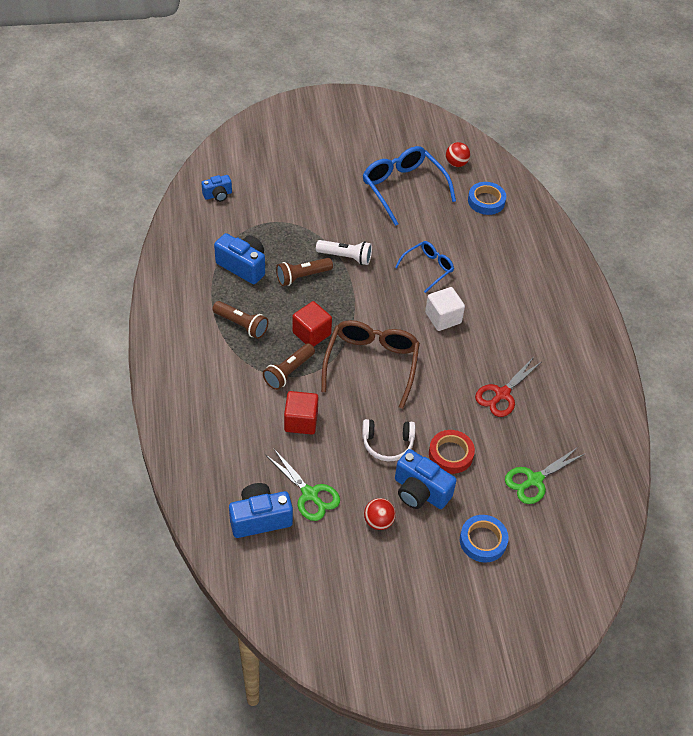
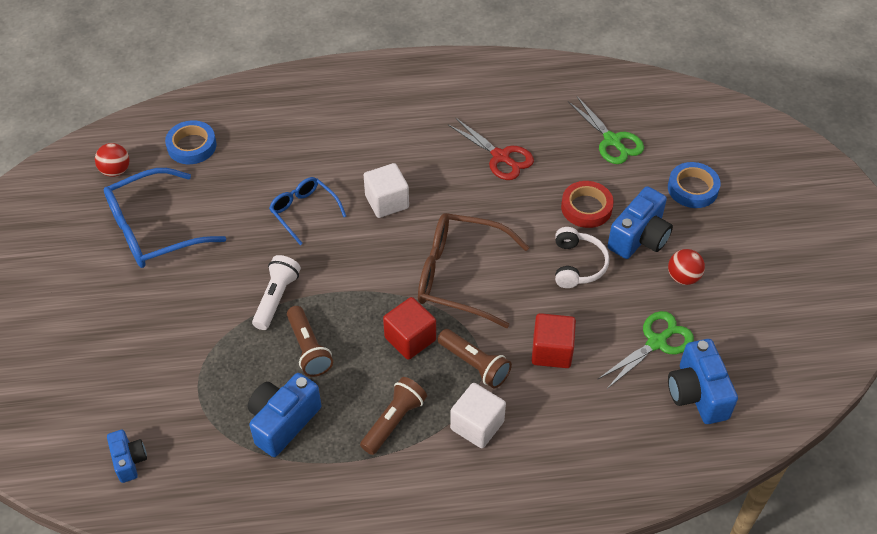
camera: 85 degrees left, 0 degrees up
(236, 372) = (477, 425): none -> white cube

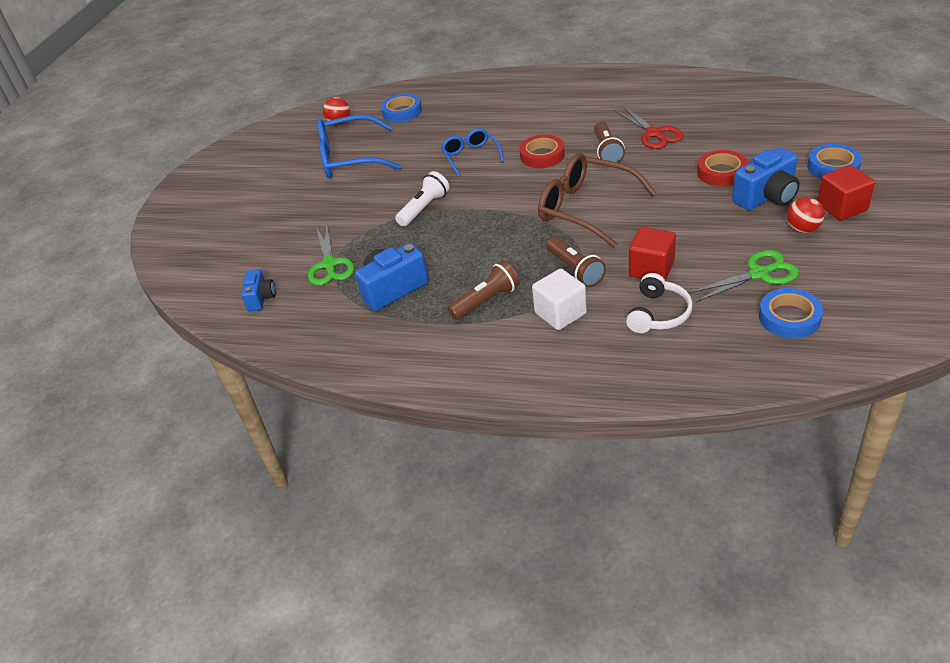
camera: 25 degrees right, 10 degrees down
(308, 349) = (435, 243): brown flashlight -> brown flashlight (607, 151)
(387, 202) = (542, 155): white cube -> red tape
(410, 339) = (524, 246): red cube -> red cube (842, 207)
(577, 265) = (699, 211): white headphones -> white headphones (658, 314)
(612, 141) = (762, 129): green scissors -> green scissors (329, 265)
(697, 394) = (789, 318): blue camera -> blue tape

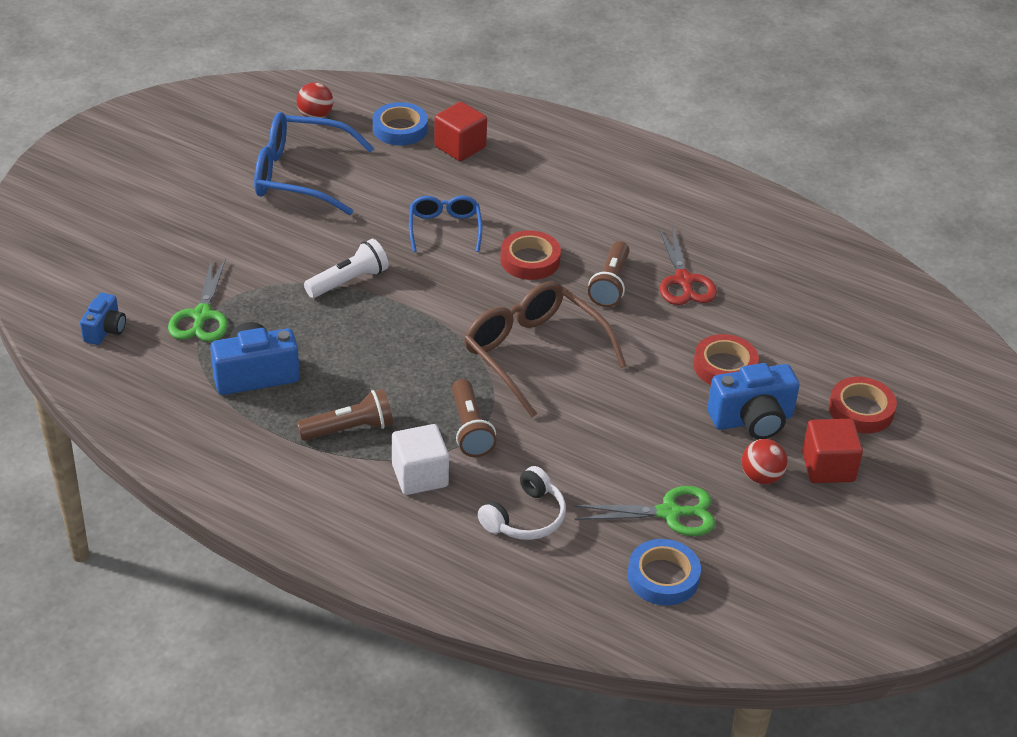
camera: 10 degrees right, 0 degrees up
(651, 269) = (555, 460): red cube -> red cube (460, 147)
(833, 167) = (861, 410): blue tape -> red tape

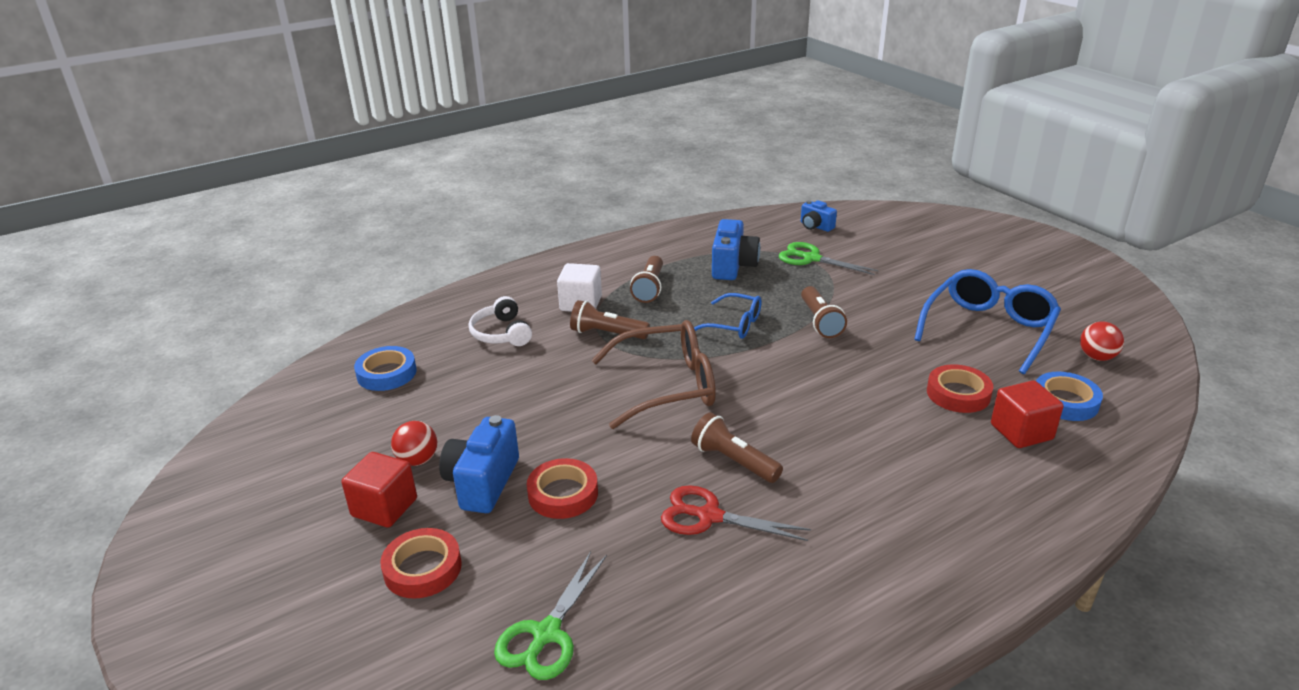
camera: 120 degrees right, 10 degrees down
(349, 281) = (820, 322): white flashlight -> brown flashlight
(444, 228) = (874, 386): blue glasses -> blue glasses (734, 324)
(530, 260) = (800, 422): red tape -> red tape (958, 394)
(669, 513) = (436, 397): green scissors -> green scissors (546, 634)

